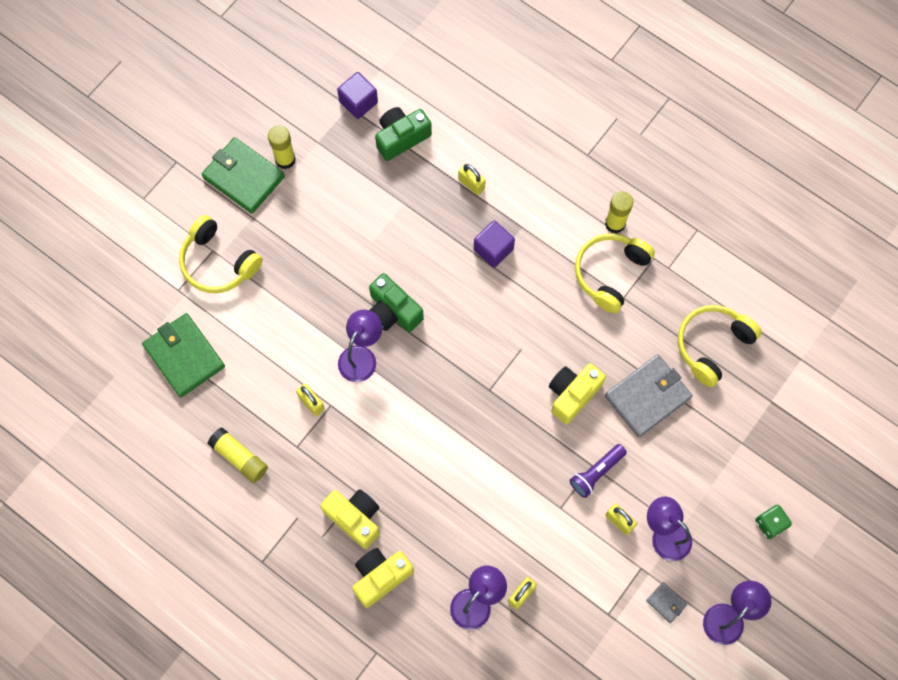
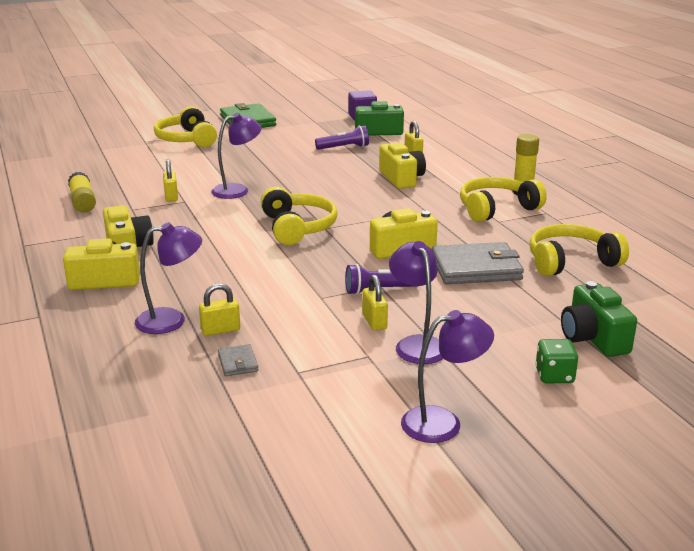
camera: 30 degrees right, 45 degrees down
(184, 356) = (110, 160): green wallet -> none
(285, 160) = (284, 122): yellow glue stick -> none
(393, 200) = (344, 148): none -> purple flashlight
(393, 311) = (288, 181): green camera -> green camera (593, 338)
(466, 402) = (297, 227): none -> yellow headphones
(493, 249) = (401, 178): purple cube -> yellow camera
(666, 602) = (373, 386): grey wallet -> grey wallet (238, 363)

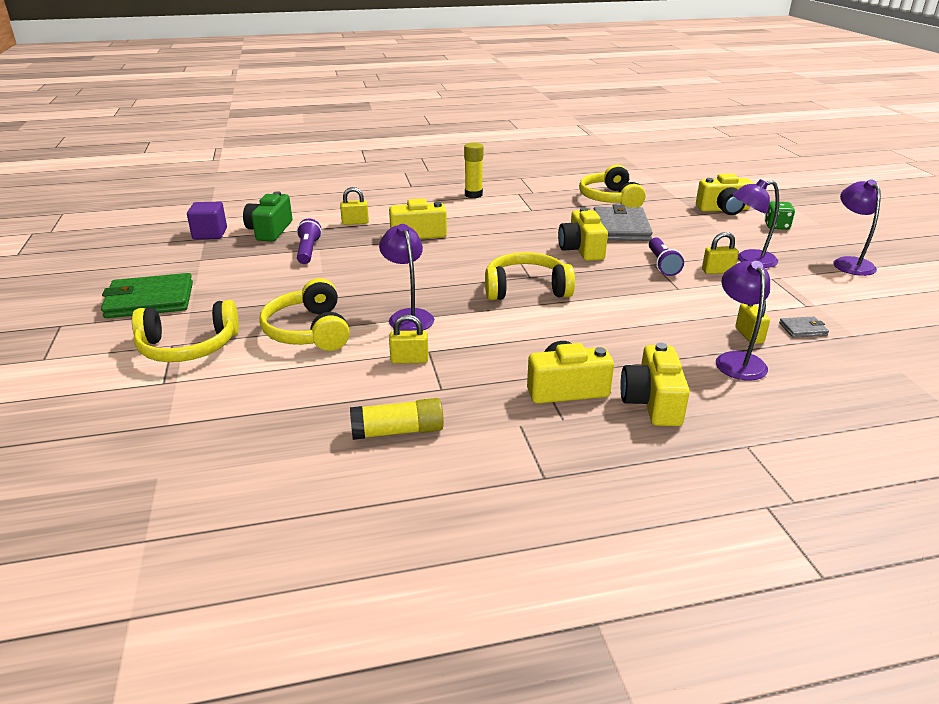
camera: 80 degrees left, 5 degrees up
(497, 209) = (506, 207): yellow headphones -> yellow headphones (309, 331)
(593, 338) = (723, 209): green camera -> yellow camera

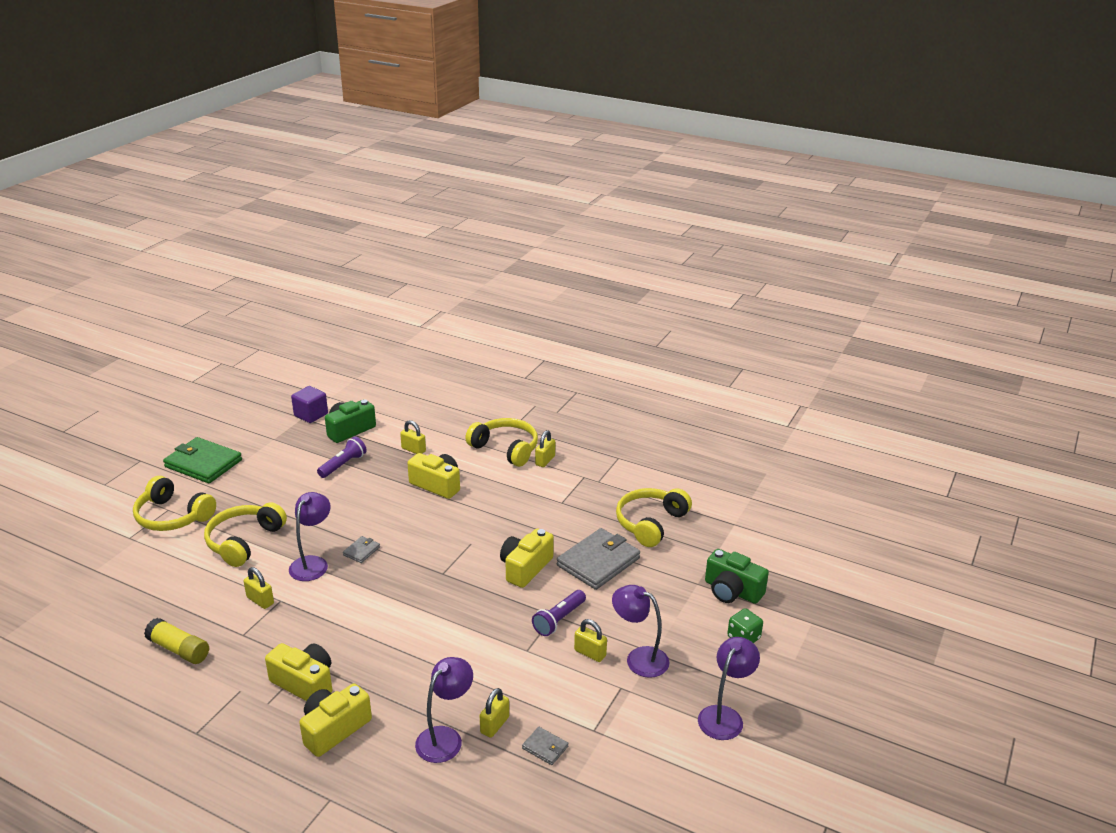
camera: 40 degrees right, 0 degrees up
(436, 291) = (361, 551): none -> grey wallet
(473, 195) = (545, 460): yellow glue stick -> yellow padlock
(526, 289) = (420, 584): yellow headphones -> yellow headphones (505, 449)
(723, 209) = (732, 591): yellow camera -> green camera

